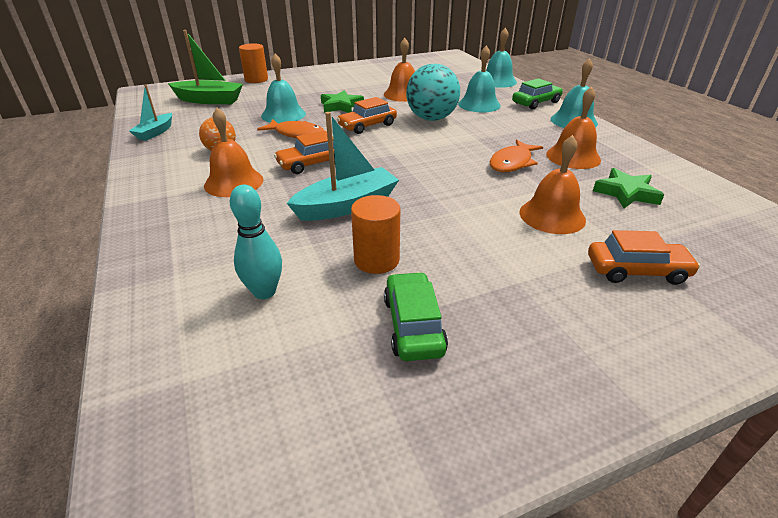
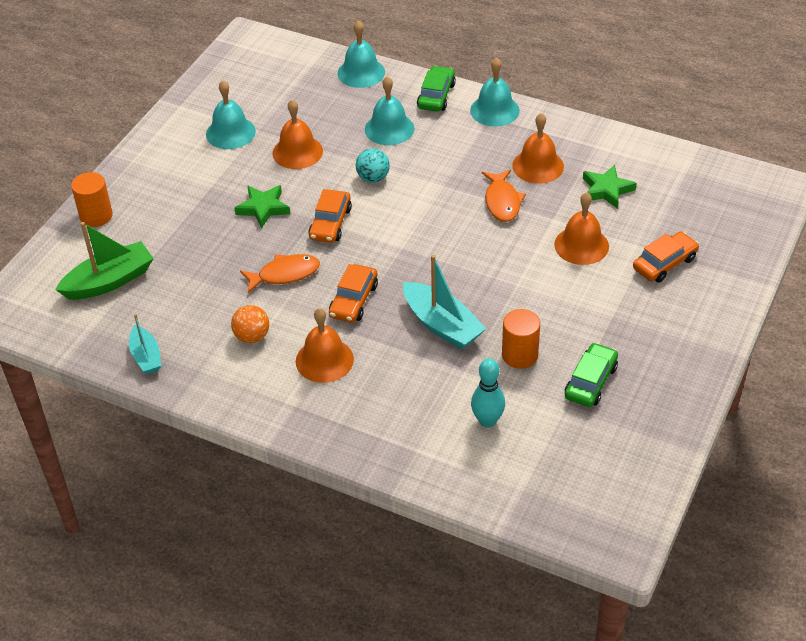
camera: 40 degrees left, 10 degrees up
(283, 115) = (227, 255): turquoise bell -> turquoise bell (230, 132)
(347, 206) = (442, 325): turquoise boat -> turquoise boat turned 120 degrees clockwise
(413, 325) = (590, 382): green car -> green car turned 75 degrees clockwise
(431, 118) = (373, 178): turquoise ball -> turquoise ball, size x0.57

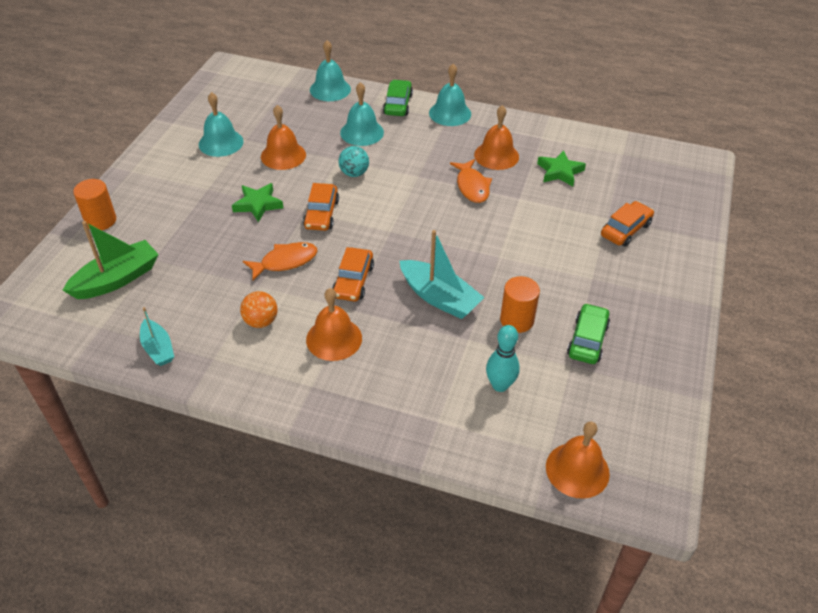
camera: 10 degrees left, 0 degrees up
(581, 245) = (549, 219): orange bell -> orange bell (577, 470)

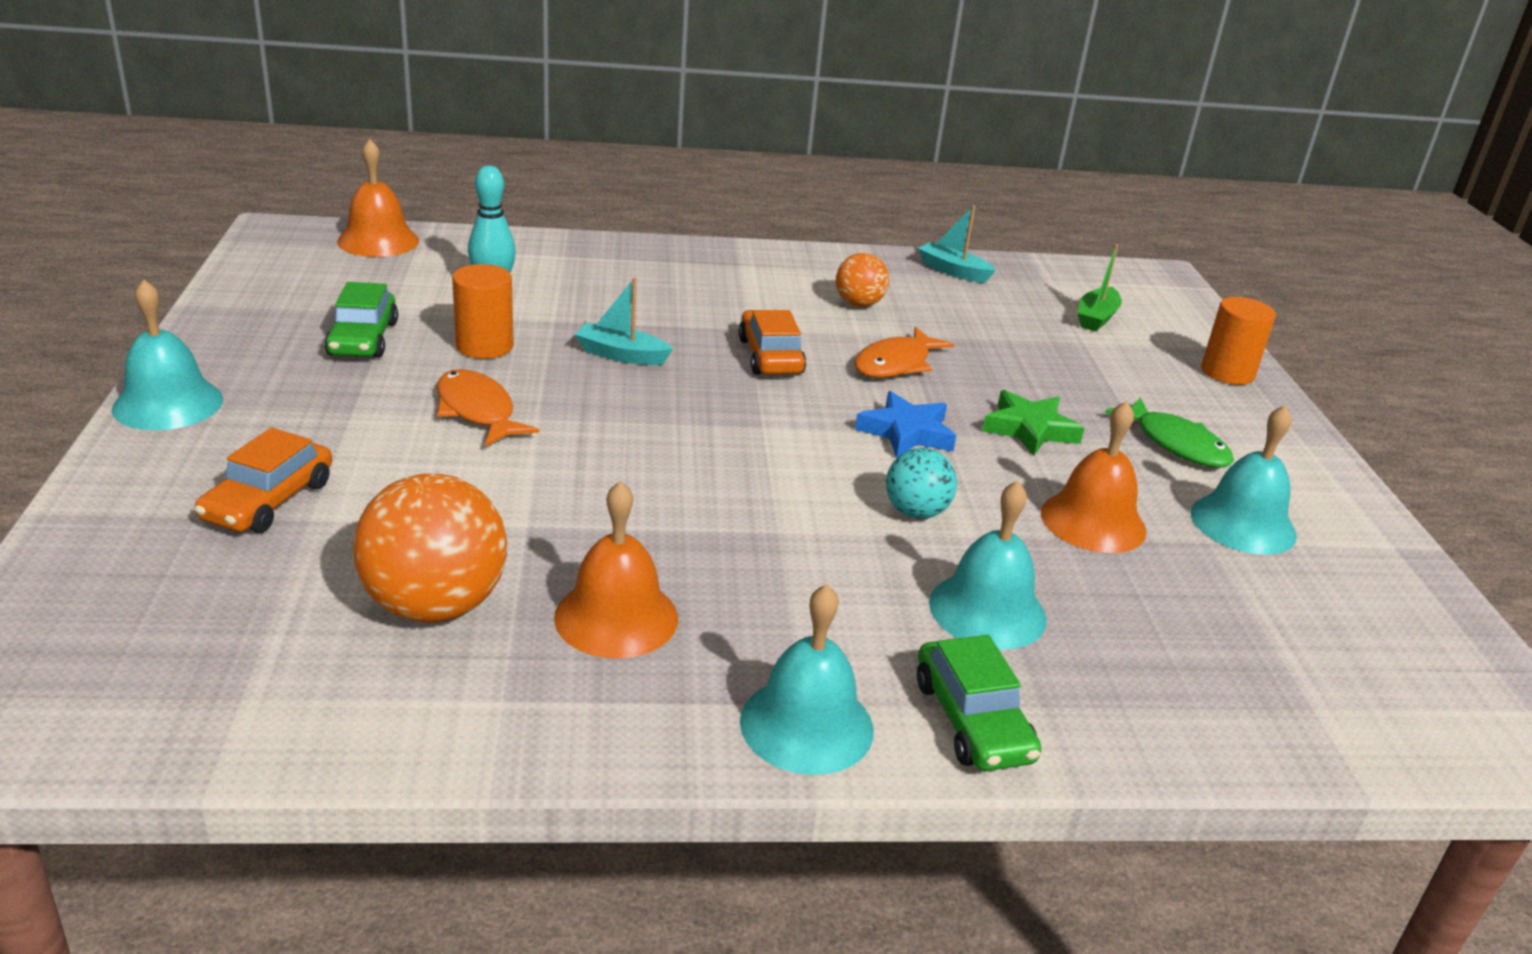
camera: 155 degrees right, 15 degrees down
(117, 279) = (1096, 318): green boat -> green boat, size x0.61
(196, 183) = (1176, 444): none -> green fish
(321, 214) = (907, 432): orange car -> blue star
(330, 89) = (1197, 728): turquoise bell -> turquoise bell (168, 404)
(334, 339) = (746, 300): orange bell -> none
(439, 298) = (621, 355): turquoise boat -> turquoise boat, size x0.61
(472, 186) = (645, 530): orange fish -> orange fish (477, 411)
(559, 172) = (435, 605): green star -> orange ball

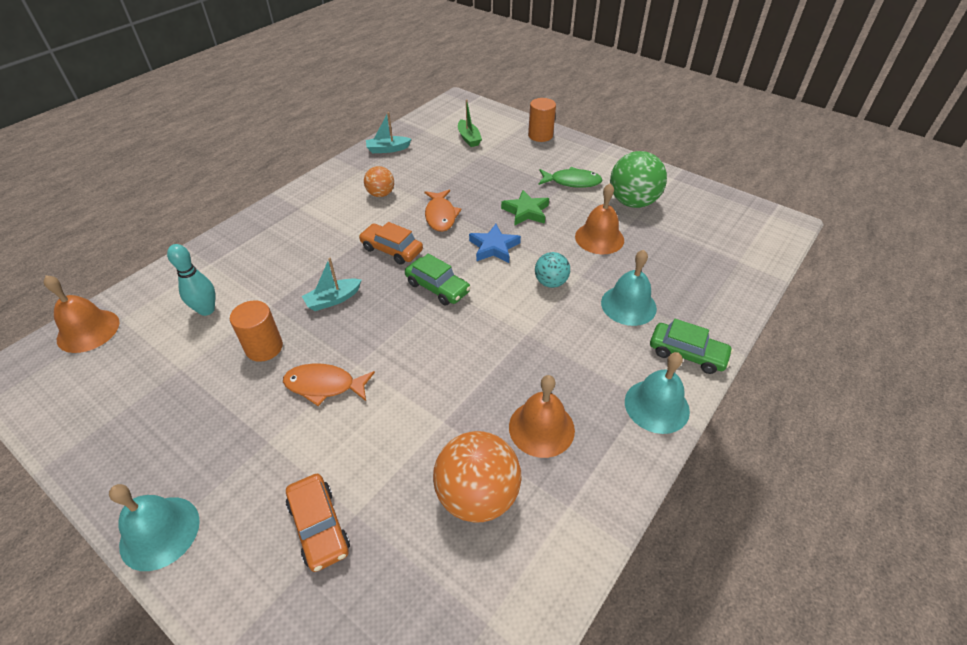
camera: 45 degrees left, 15 degrees up
(363, 339) = (195, 396): green car -> green car (437, 287)
(1243, 523) = (632, 202): turquoise bell -> green ball

